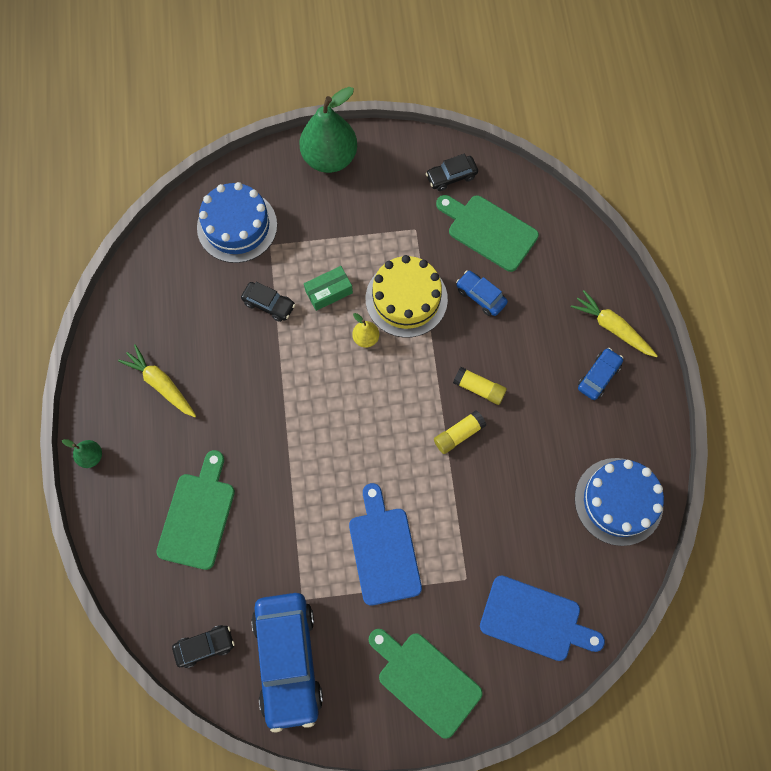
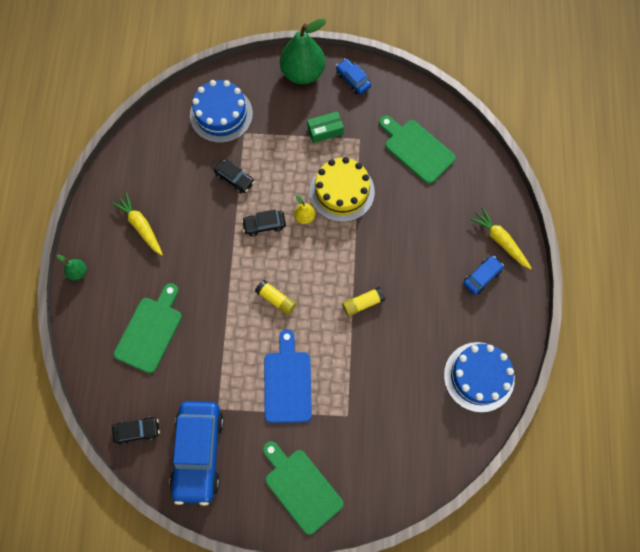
camera: 10 degrees right, 0 degrees up
(329, 292) = (282, 176): green box -> green box (325, 130)
(451, 177) = (395, 102): black car -> black car (264, 225)
(479, 388) = (385, 270): yellow glue stick -> yellow glue stick (276, 299)
(480, 296) = (400, 199): blue car -> blue car (353, 80)
(535, 620) = (395, 456): blue cutting board -> none

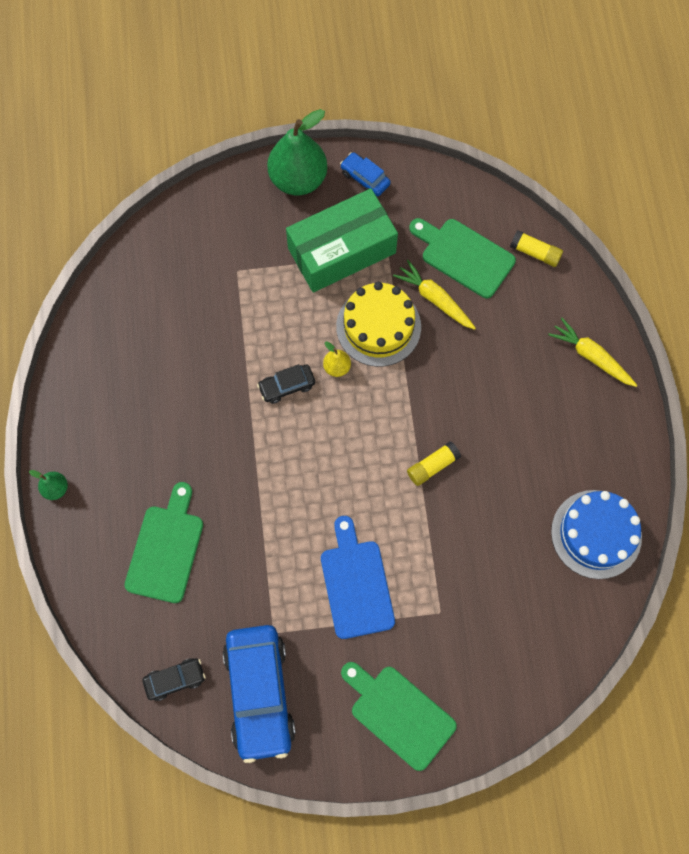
camera: 10 degrees left, 0 degrees up
(141, 226) = (126, 415): yellow carrot -> yellow carrot (435, 299)
(221, 114) = (202, 251): blue cake -> none
(234, 178) = (236, 332): black car -> none
(276, 299) = (320, 480): yellow glue stick -> yellow glue stick (535, 253)
(325, 130) = (342, 250): green box -> green box, size x2.24
(481, 277) = (576, 407): blue car -> none

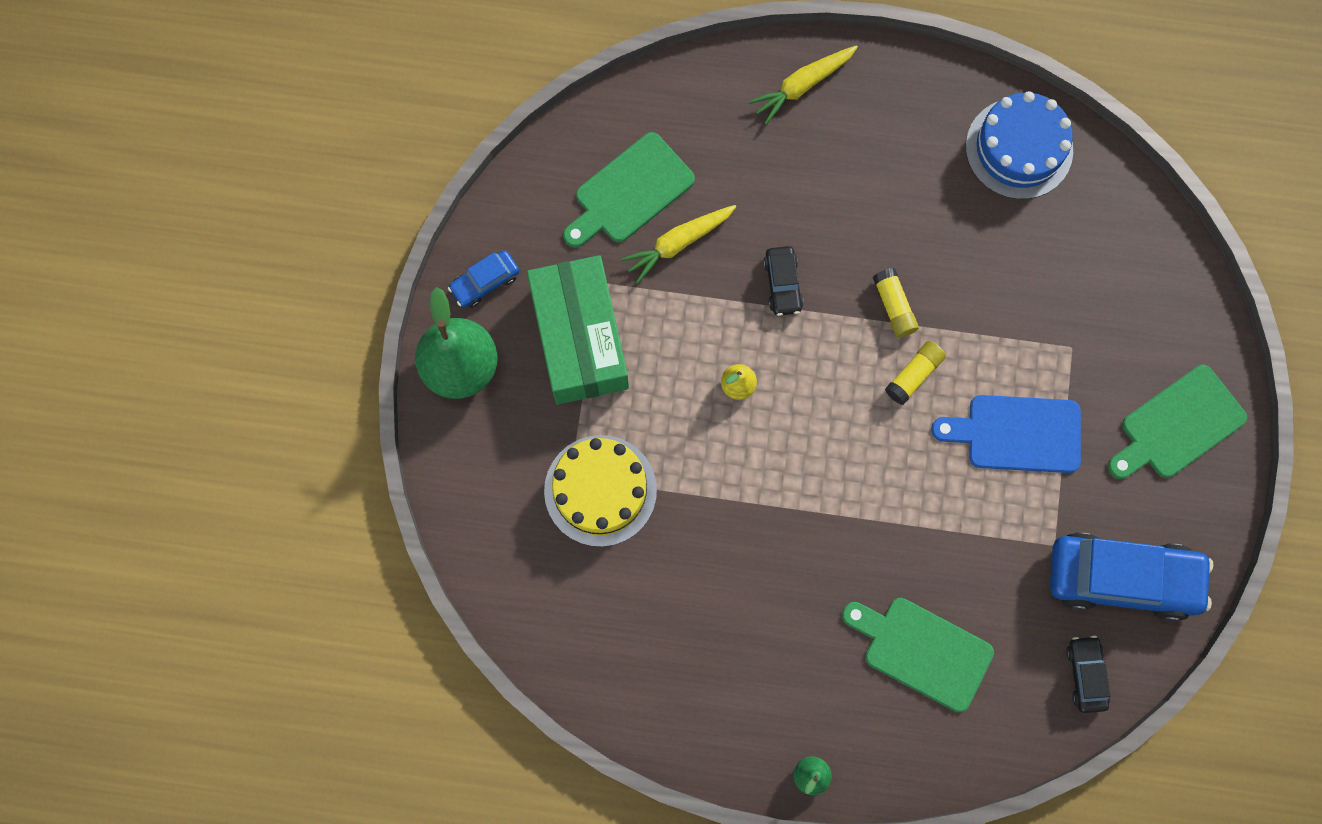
camera: 75 degrees left, 5 degrees up
(287, 386) = (747, 452): black car -> black car (782, 284)
(378, 326) = (697, 320): yellow cake -> yellow cake (600, 490)
(535, 253) = (649, 107): yellow glue stick -> yellow glue stick (913, 375)

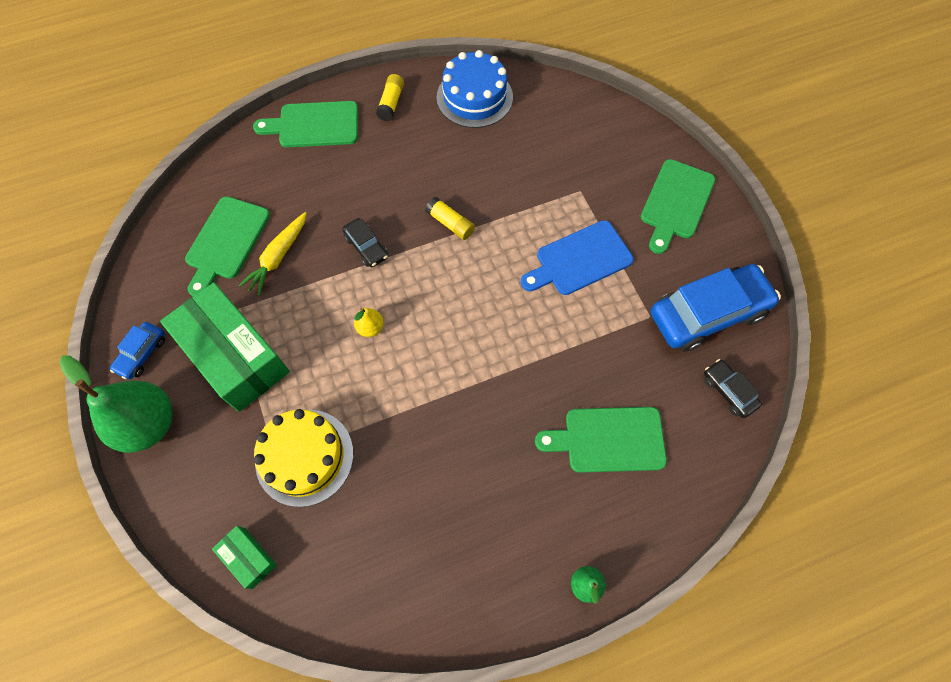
camera: 30 degrees left, 10 degrees down
(500, 561) = (248, 557): none -> green box
(802, 85) = (314, 125): yellow carrot -> green cutting board
(913, 375) = (489, 259): yellow glue stick -> yellow glue stick (391, 103)

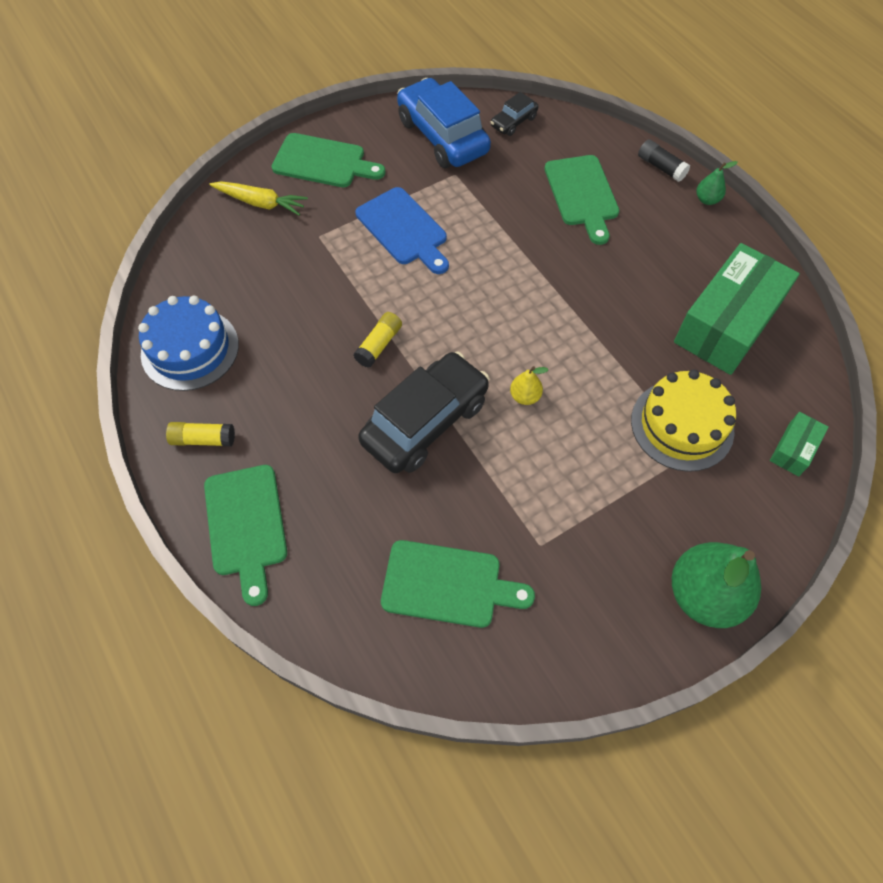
camera: 100 degrees left, 5 degrees down
(142, 354) = (624, 636): blue car -> none
(235, 355) = (595, 526): green box -> green box (727, 323)
(278, 257) = (457, 514): yellow carrot -> yellow carrot (260, 203)
(366, 247) = (425, 422): black car -> black car, size x2.11
(643, 544) = (661, 167): none -> black glue stick

